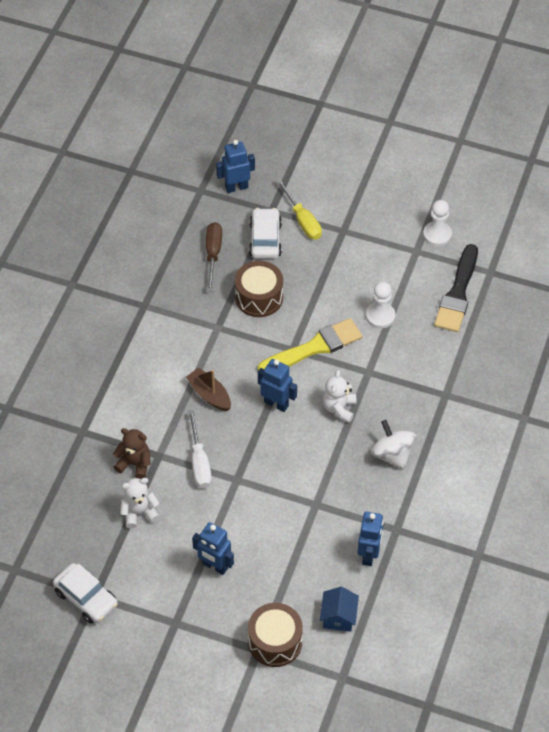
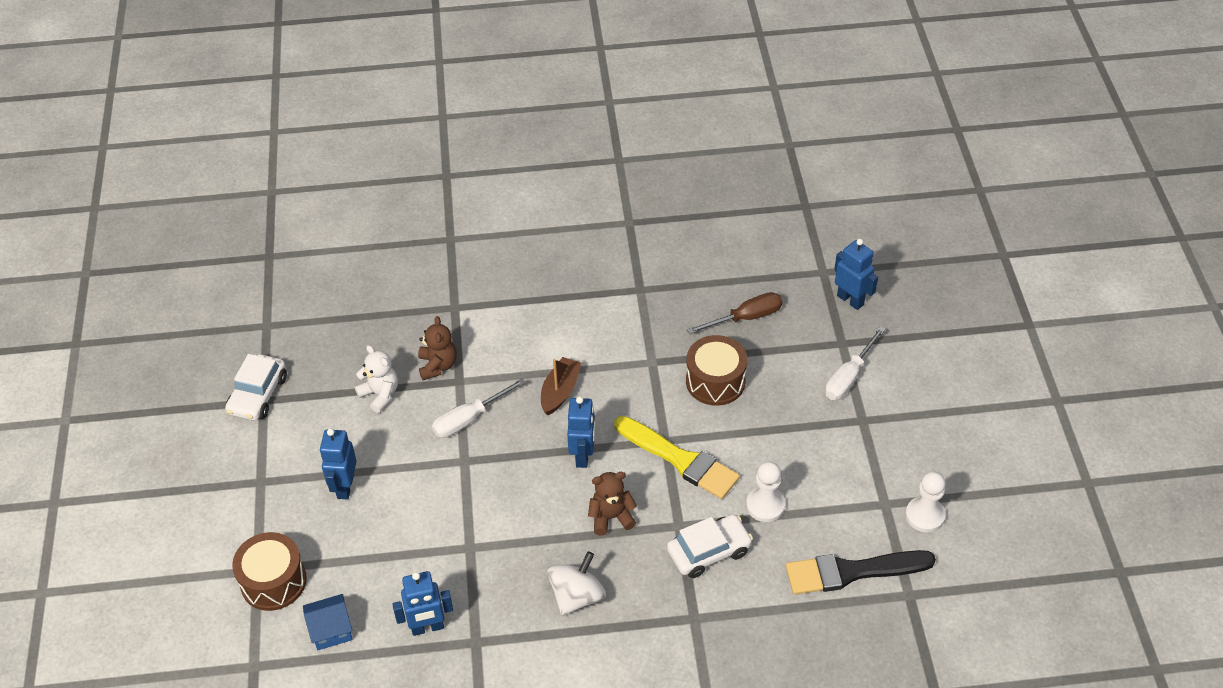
camera: 65 degrees right, 5 degrees down
(265, 239) = (798, 354): white car -> white car (709, 551)
(302, 220) = (849, 377): yellow screwdriver -> white screwdriver
(339, 408) = (611, 517): white teddy bear -> brown teddy bear

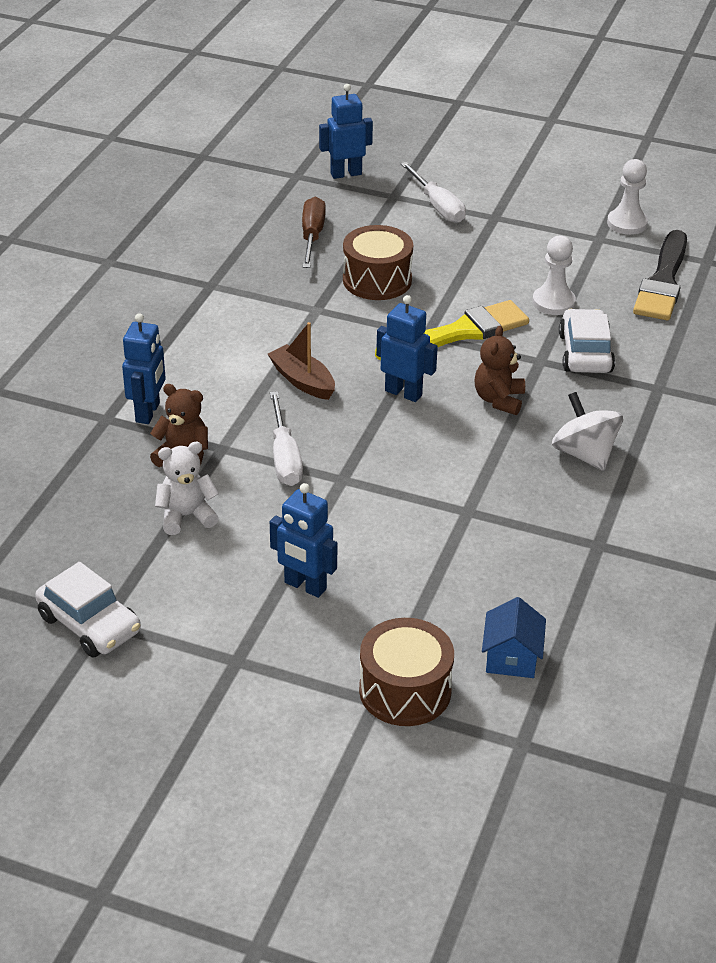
camera: 65 degrees left, 10 degrees down
(427, 627) = (557, 576): blue robot -> blue robot (148, 412)

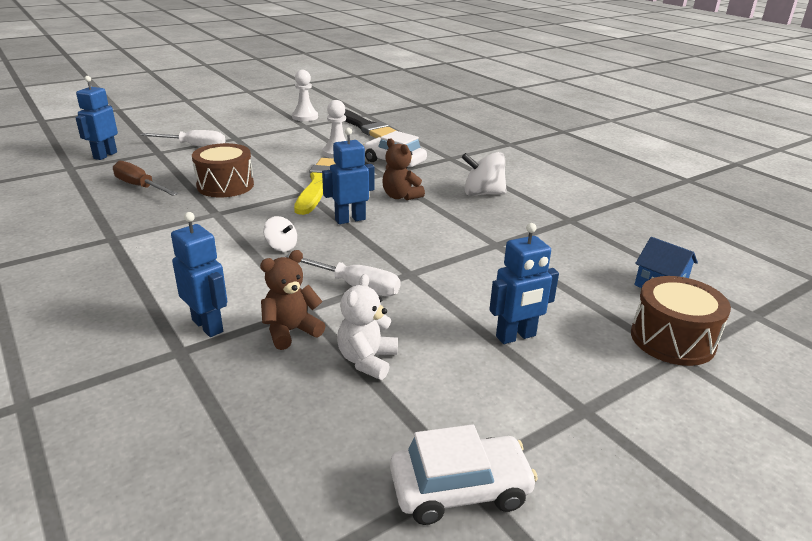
camera: 55 degrees left, 10 degrees down
(302, 381) = (281, 247): brown boat -> white spinning top

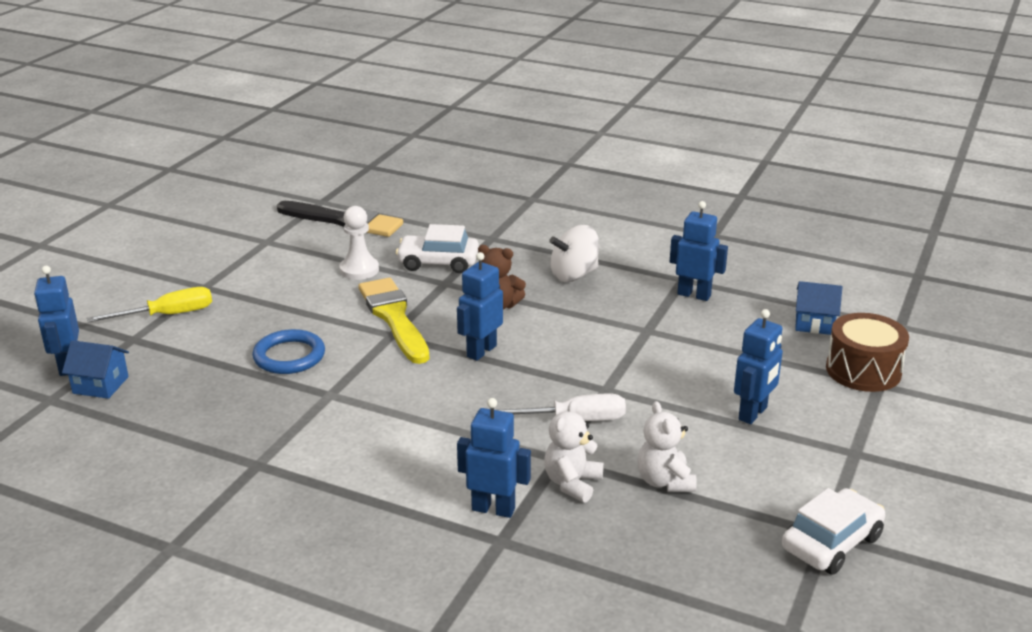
camera: 30 degrees left, 0 degrees up
(104, 169) = (100, 385): none -> blue house
(140, 186) = (187, 392): brown screwdriver -> none
(194, 146) = (167, 315): white screwdriver -> yellow screwdriver
(225, 185) = (289, 356): brown drum -> blue ring
(281, 247) = (453, 406): white spinning top -> none
(291, 331) = (572, 483): brown teddy bear -> white teddy bear
(305, 117) = (248, 227): white pawn -> none
(567, 232) = (694, 295): none -> blue robot

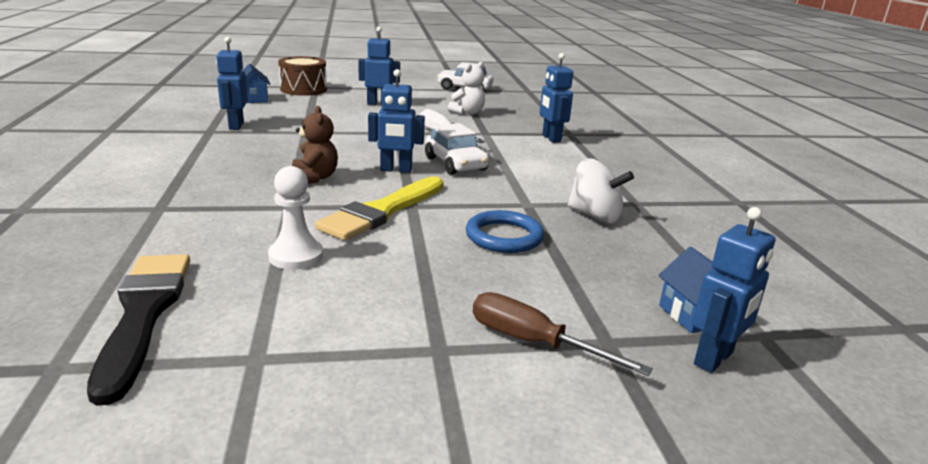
camera: 125 degrees left, 5 degrees down
(167, 315) = (534, 343): yellow screwdriver -> brown screwdriver
(438, 262) = (243, 220): white car -> white car (455, 164)
(572, 483) = (501, 127): white teddy bear -> none
(574, 275) = (228, 162): white spinning top -> white spinning top (595, 216)

